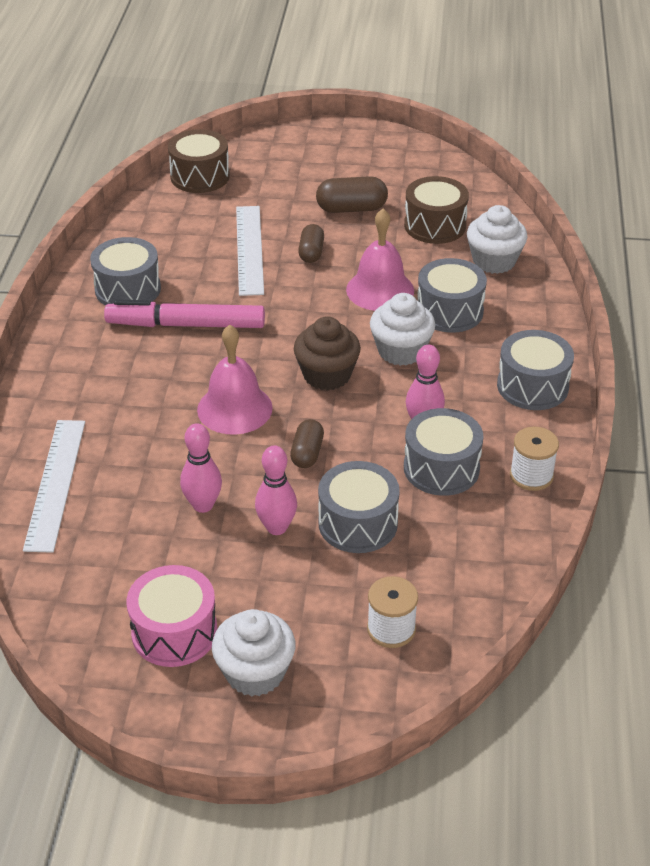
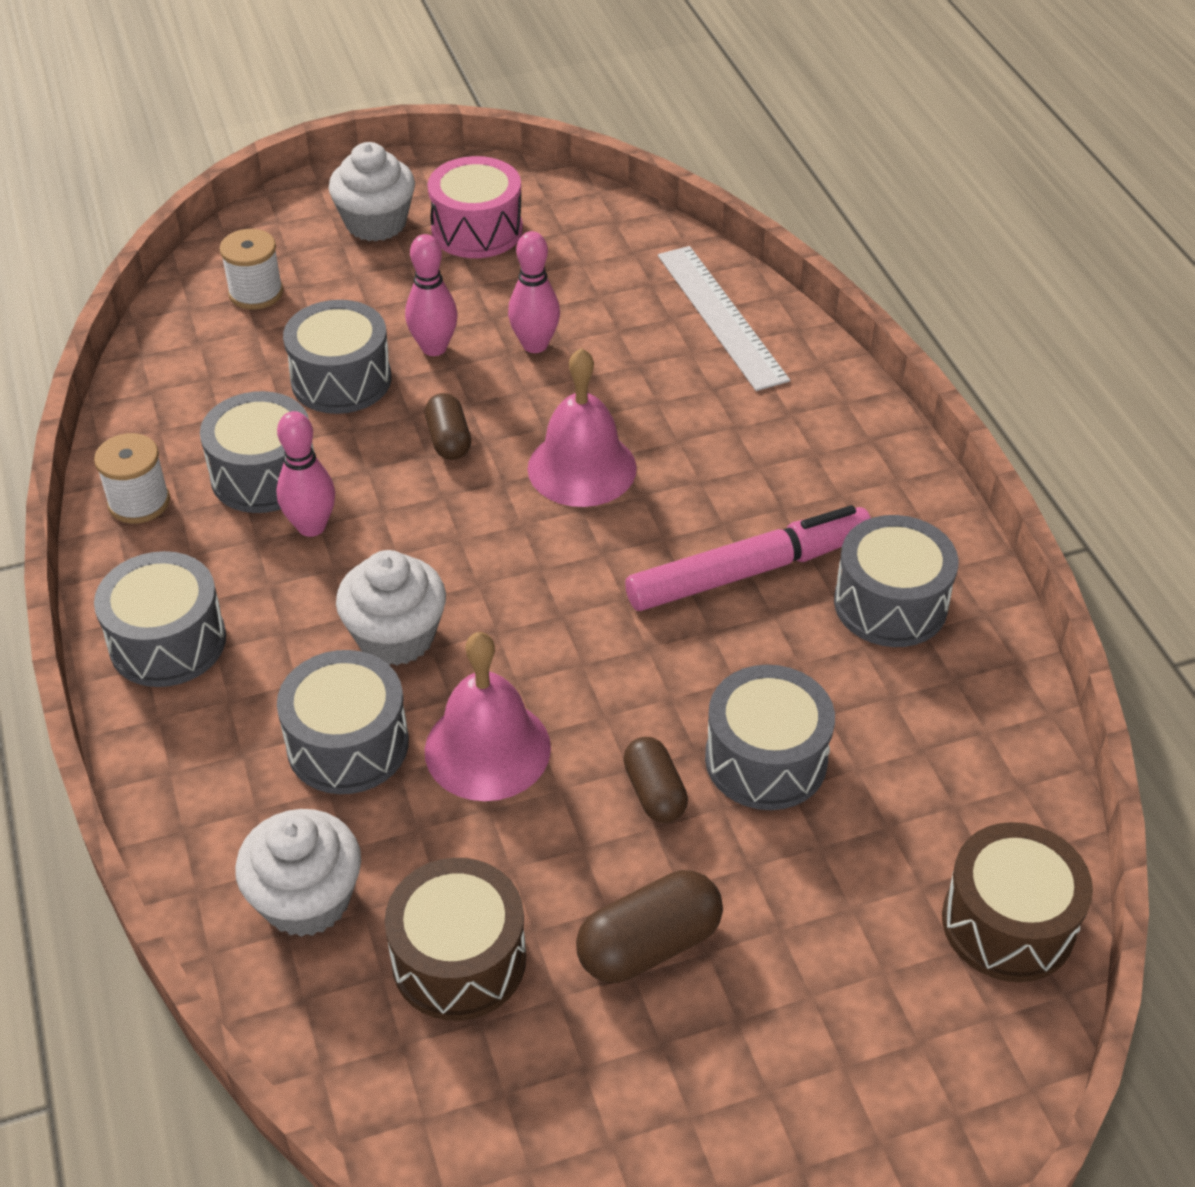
camera: 155 degrees right, 5 degrees up
(250, 249) = (766, 759): white ruler -> grey drum
(327, 375) = (486, 558): brown cupcake -> none

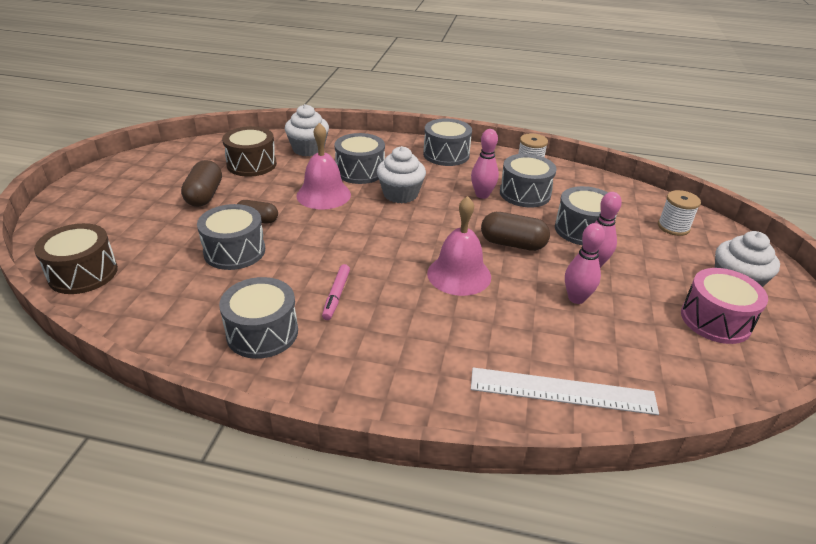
camera: 120 degrees right, 10 degrees down
(449, 440) = (512, 244): brown capsule -> brown capsule, size x1.51
(749, 571) = (336, 295): pink marker -> pink marker, size x0.51

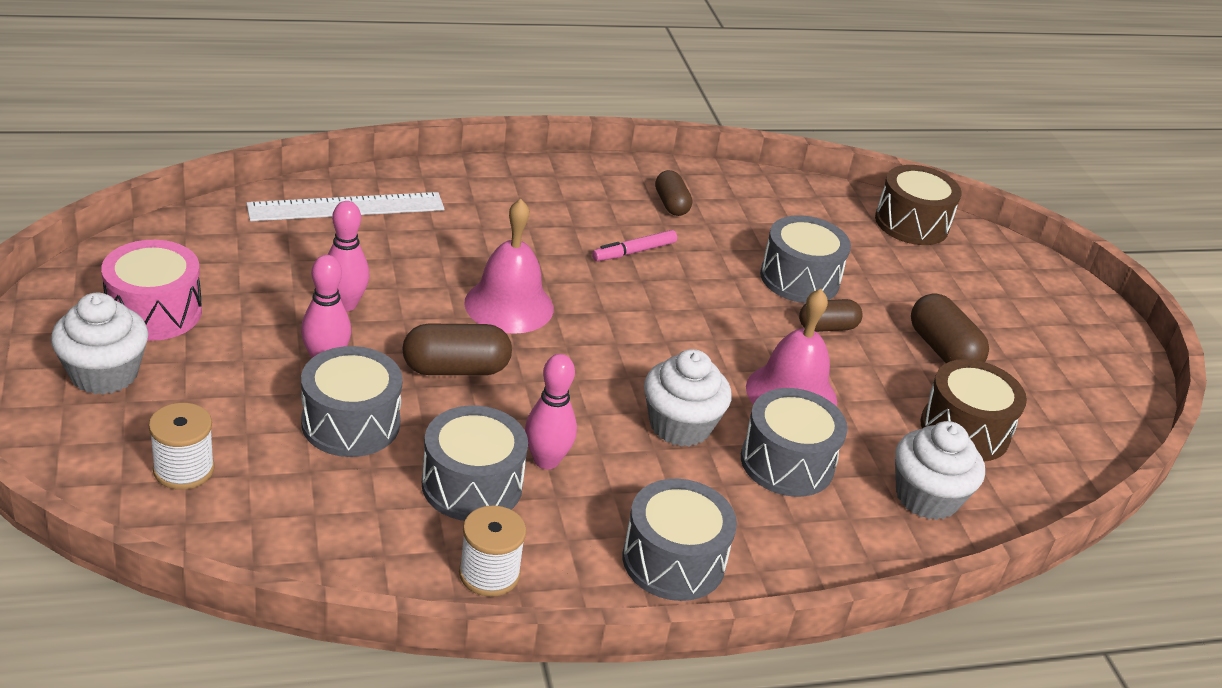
camera: 150 degrees right, 0 degrees up
(262, 332) = (671, 204): grey drum -> brown capsule
(336, 295) = (634, 252): pink marker -> pink marker turned 105 degrees counterclockwise

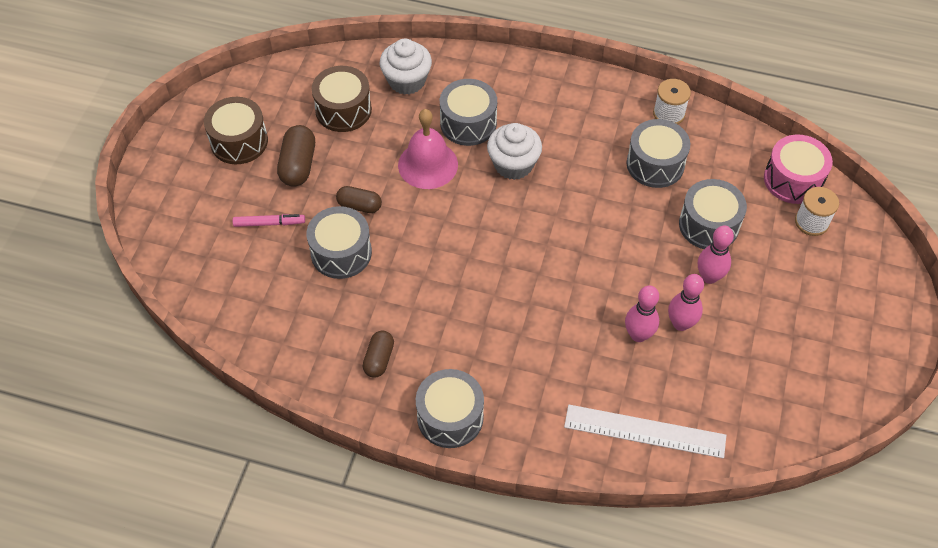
camera: 145 degrees left, 20 degrees up
(104, 374) = (850, 307): white cupcake -> none
(154, 312) = (812, 354): pink drum -> pink drum (793, 180)
(456, 369) = (628, 246): brown capsule -> none
(509, 305) = (567, 289): pink bell -> none
(546, 460) = (606, 166): pink bowling pin -> pink bowling pin (638, 335)
(634, 252) = (445, 315): pink marker -> pink marker (269, 223)
(673, 560) = (571, 91): grey drum -> grey drum (450, 417)
(911, 223) = (200, 281): brown drum -> brown drum (239, 141)

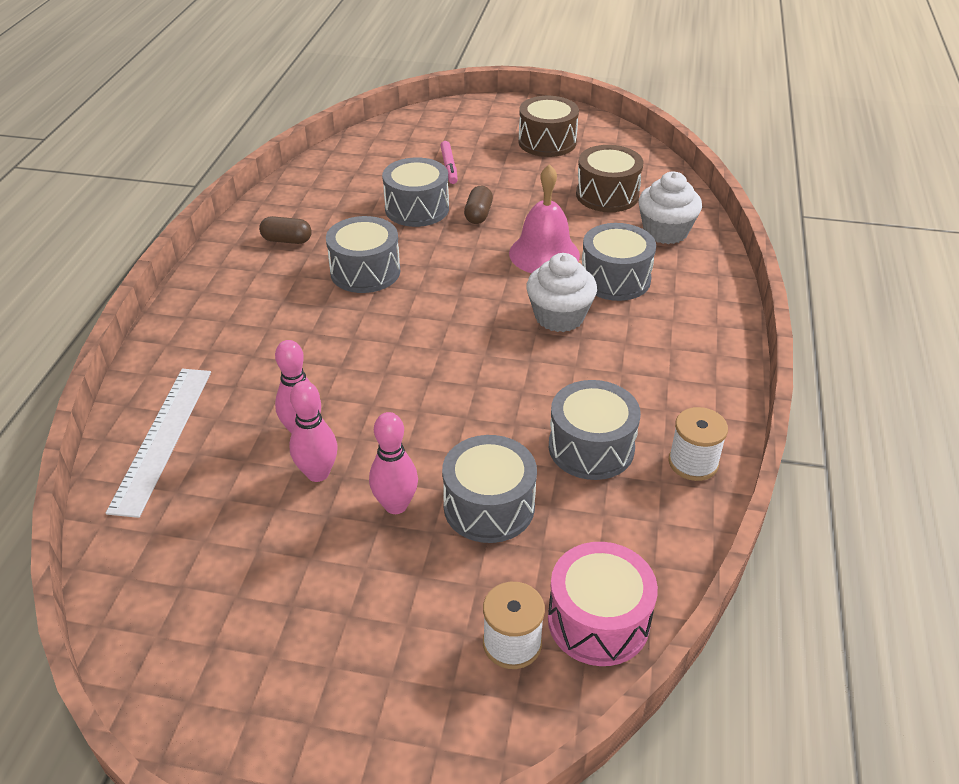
camera: 85 degrees right, 15 degrees down
(298, 165) = (524, 175): brown capsule -> none
(450, 417) = (211, 288): grey drum -> grey drum (365, 271)

